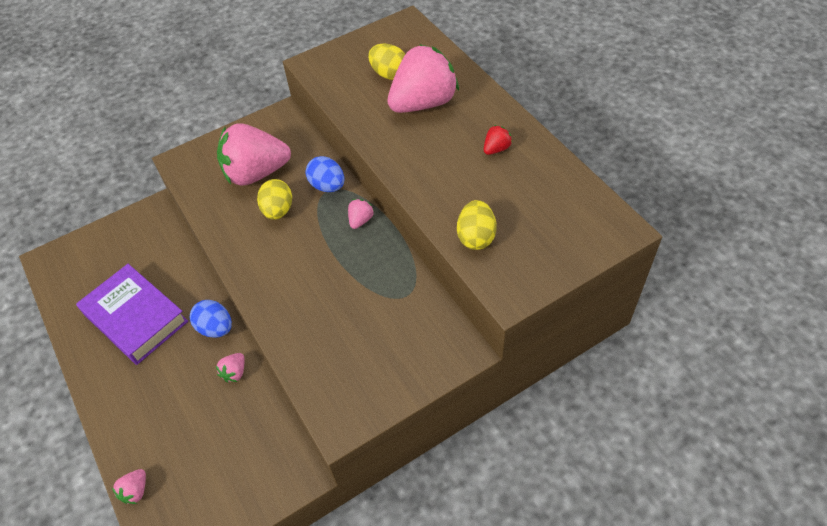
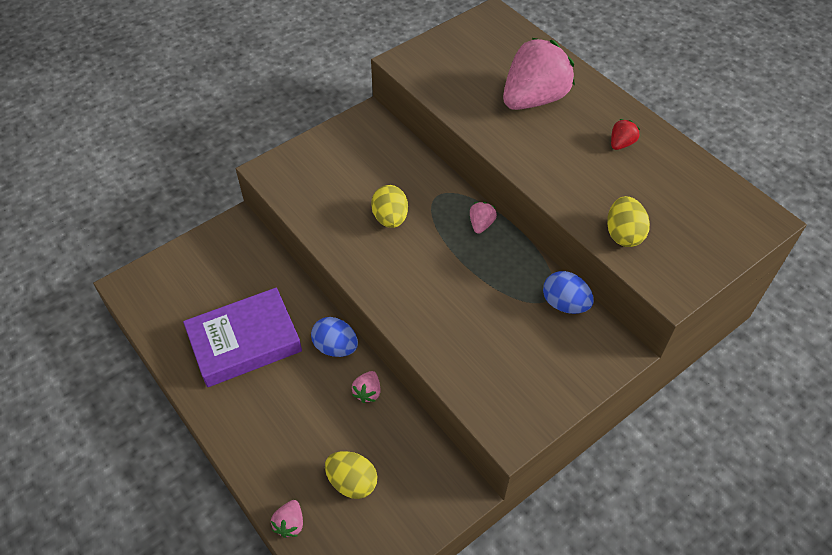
camera: 10 degrees left, 0 degrees up
(136, 318) = (244, 342): purple book -> purple book turned 60 degrees counterclockwise
(256, 173) = (356, 180): pink strawberry -> none
(327, 186) = (437, 190): blue egg -> blue egg (565, 304)
(389, 74) = (490, 70): yellow egg -> yellow egg (352, 482)

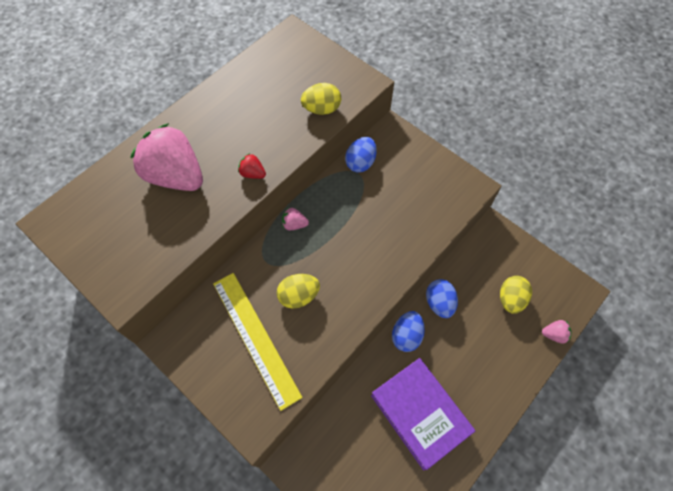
camera: 100 degrees left, 10 degrees up
(353, 179) = (255, 338): none -> yellow ruler
(367, 392) = (439, 303): pink strawberry -> blue egg
(621, 144) = (227, 112): red strawberry -> red strawberry (253, 173)

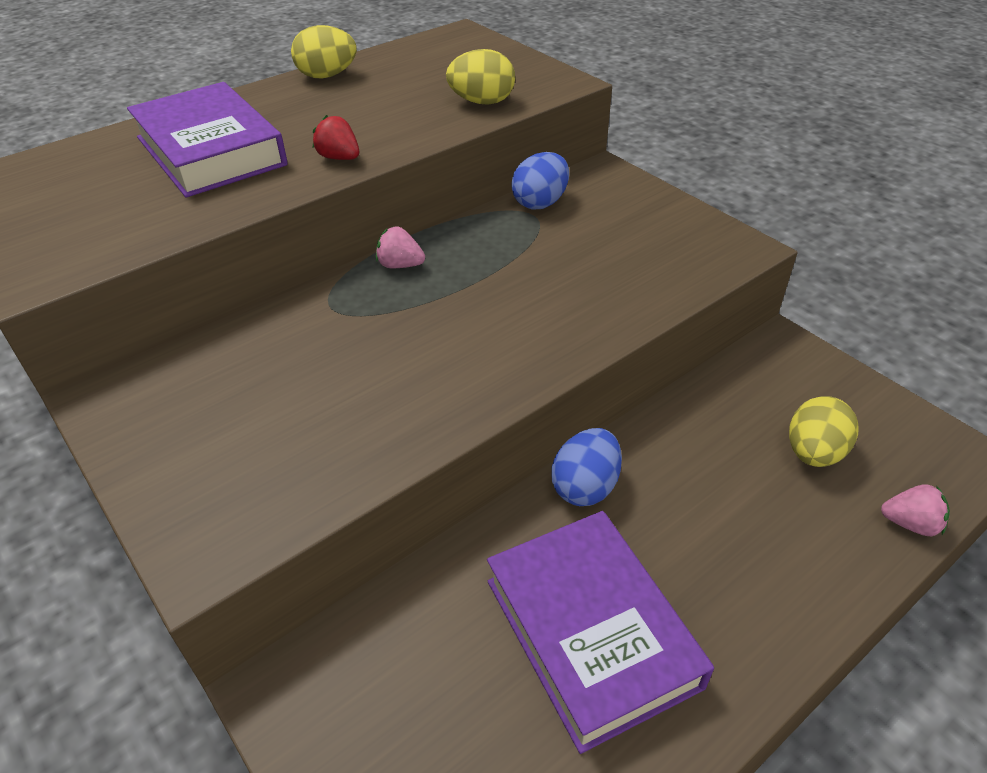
camera: 10 degrees right, 20 degrees down
(176, 176) = (210, 151): pink strawberry -> purple book
(255, 338) = (268, 411): yellow ruler -> none
(299, 296) = (375, 359): yellow egg -> yellow egg (327, 76)
(439, 303) = (662, 442): blue egg -> none

